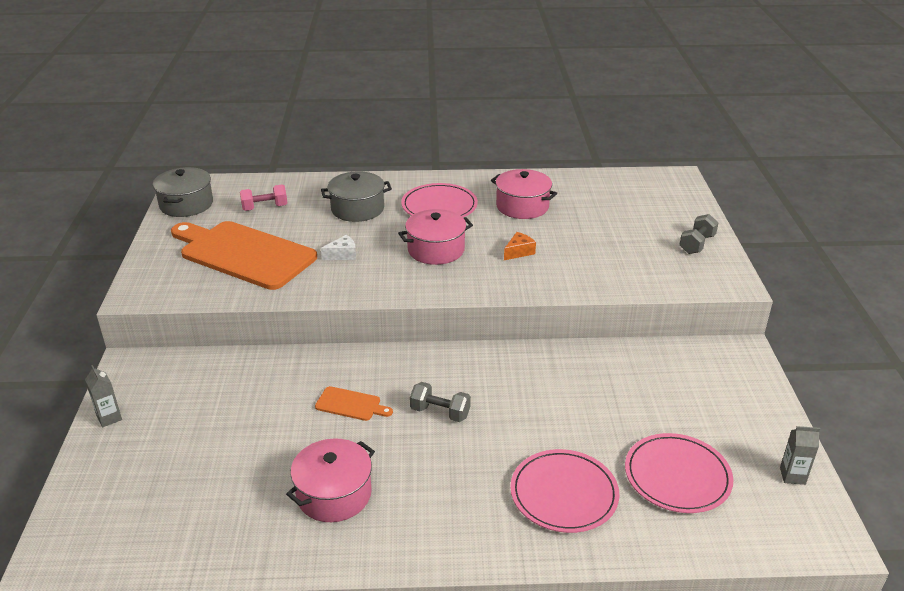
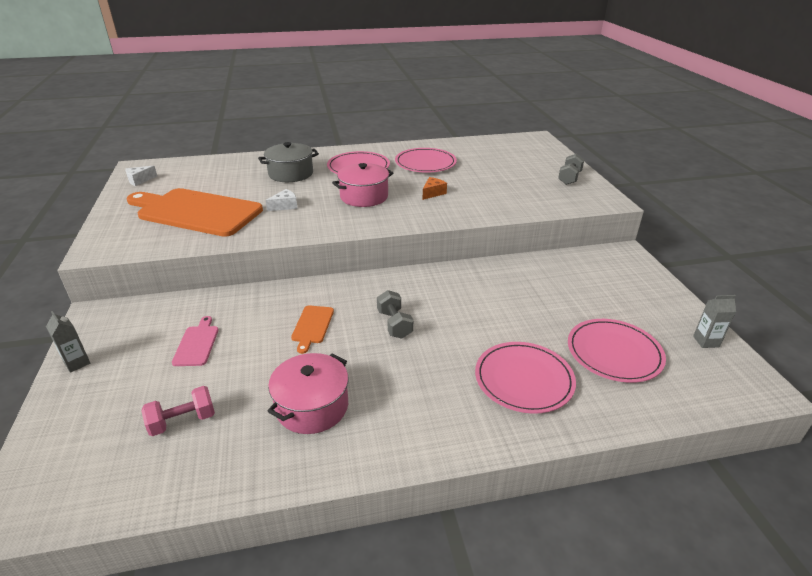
camera: 10 degrees left, 0 degrees up
(186, 204) = (139, 180): grey pot -> white cheese
(228, 411) = (197, 344): none -> pink cutting board
(265, 208) = (210, 178): pink dumbbell -> pink dumbbell (182, 421)
(351, 404) = (312, 326): orange cutting board -> orange cutting board turned 90 degrees clockwise
(440, 412) = (394, 324): grey dumbbell -> grey dumbbell turned 60 degrees clockwise
(522, 206) = (425, 163): pink pot -> pink plate

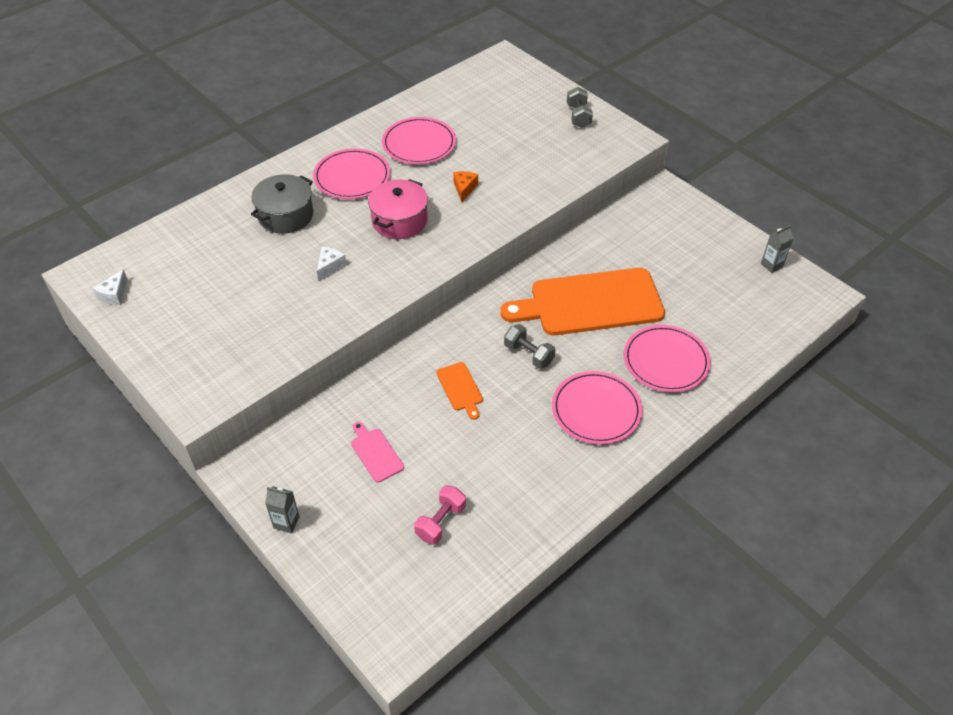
camera: 30 degrees left, 15 degrees up
(196, 212) = (241, 313): orange cutting board -> orange cutting board (590, 303)
(312, 406) = (529, 460): pink pot -> none
(614, 353) = (714, 306): pink plate -> pink plate (596, 410)

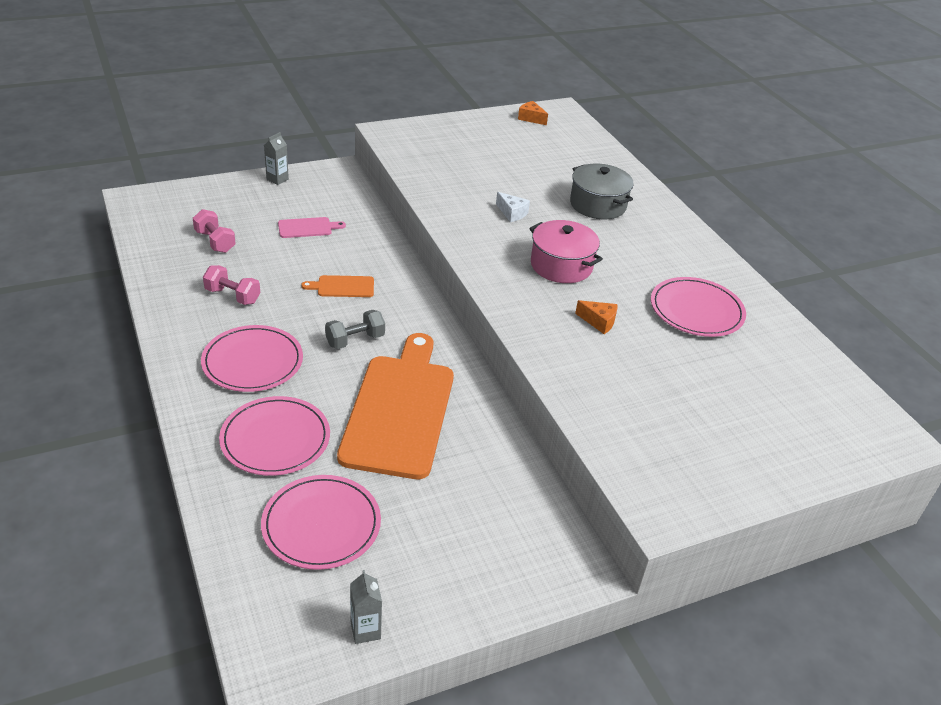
camera: 105 degrees right, 10 degrees down
(114, 294) = (531, 118): white cheese -> orange cheese
(352, 177) = (647, 253): pink plate -> pink plate (321, 525)
(520, 464) = (233, 296): none -> pink dumbbell
(578, 116) = (731, 471): grey dumbbell -> none

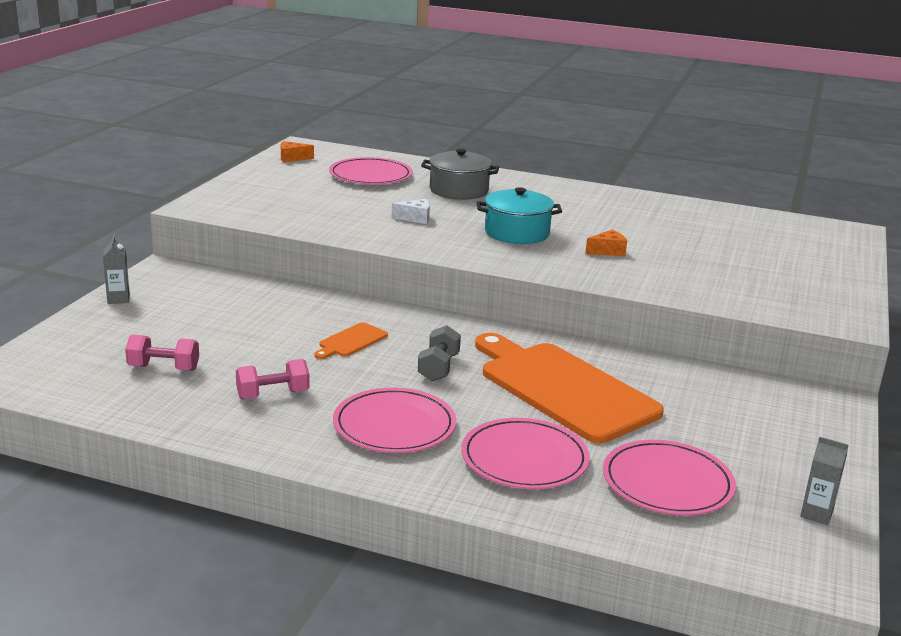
camera: 45 degrees left, 15 degrees down
(307, 228) = (229, 319): pink cutting board -> none
(561, 265) = (517, 233): pink pot -> turquoise pot
(696, 310) = (641, 220): pink plate -> pink plate (370, 175)

